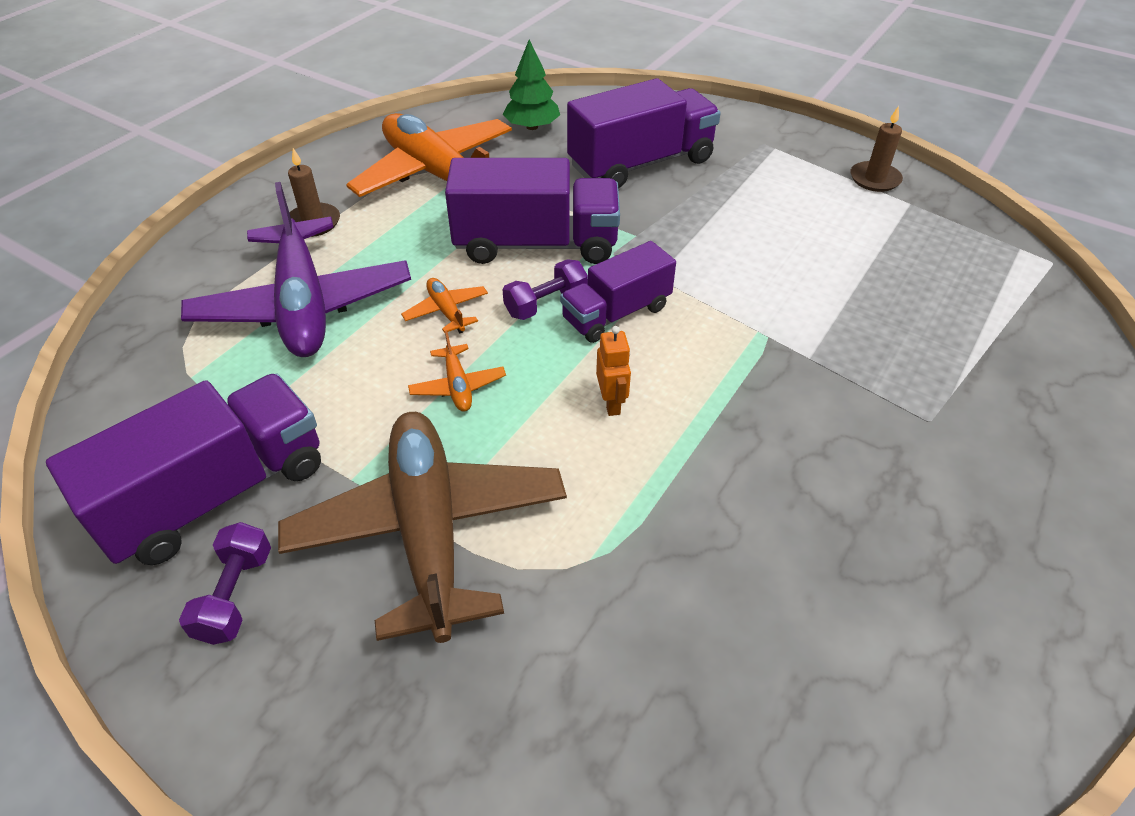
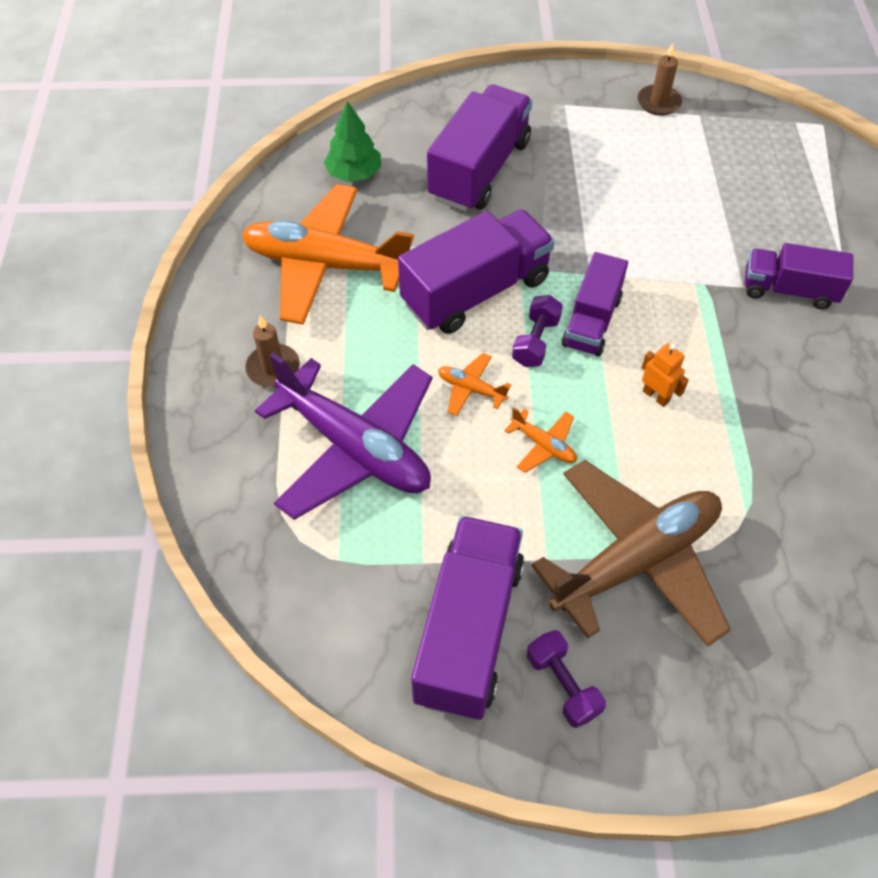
camera: 35 degrees left, 10 degrees up
(429, 531) = (635, 560): brown plane -> brown plane turned 105 degrees clockwise
(860, 384) = (788, 290): none -> purple truck

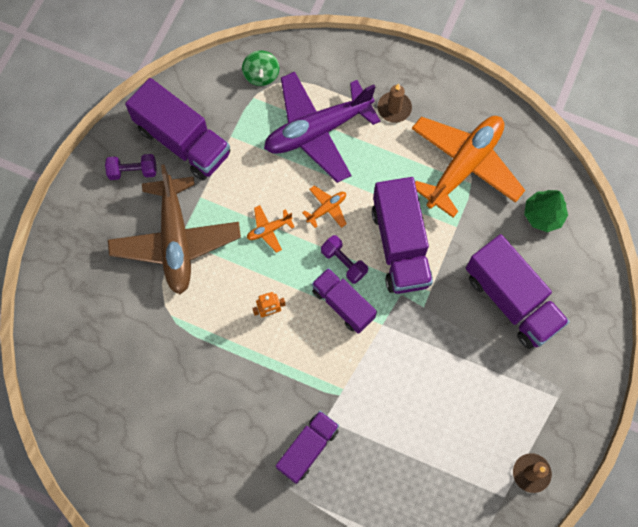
camera: 115 degrees right, 15 degrees up
(292, 565) = (261, 75): none -> green spinning top

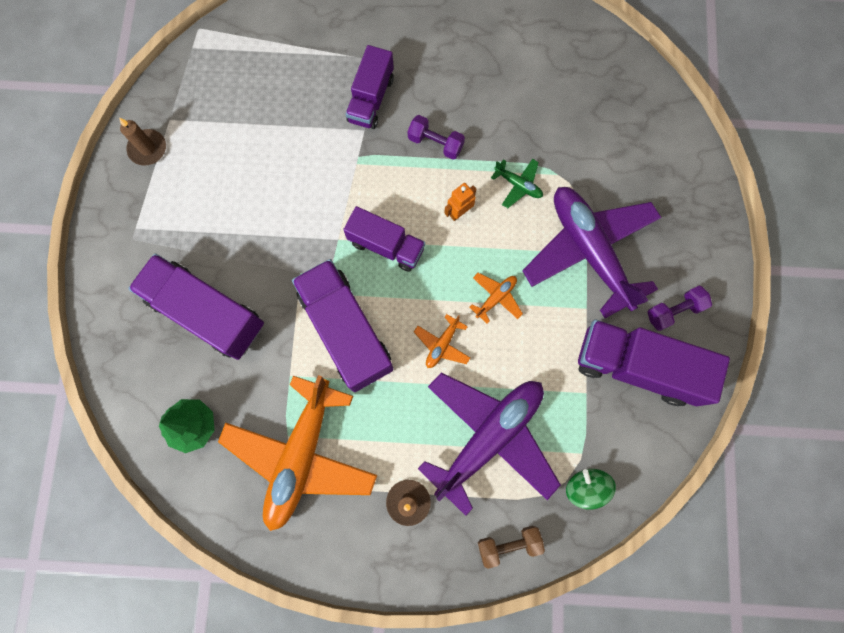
camera: 160 degrees right, 5 degrees up
(176, 240) = (589, 251): brown plane -> purple plane
(209, 317) = (518, 185): none -> green plane
(332, 58) = (508, 544): none -> brown dumbbell
(344, 262) = (401, 290): purple dumbbell -> purple dumbbell (435, 143)

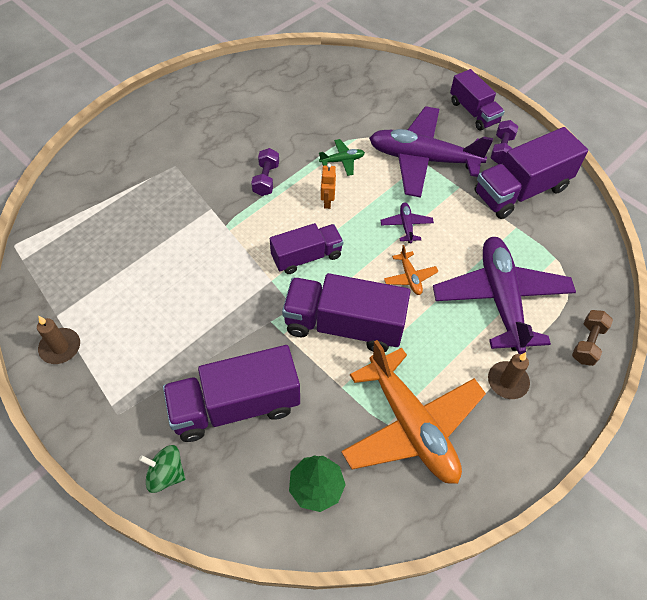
camera: 50 degrees left, 20 degrees down
(371, 99) = (194, 189): purple truck -> purple truck (473, 112)
(435, 143) = (266, 179): purple dumbbell -> purple dumbbell turned 60 degrees counterclockwise
(496, 298) = (406, 225): orange plane -> purple plane
(585, 487) = (580, 272): green spinning top -> green spinning top (166, 474)

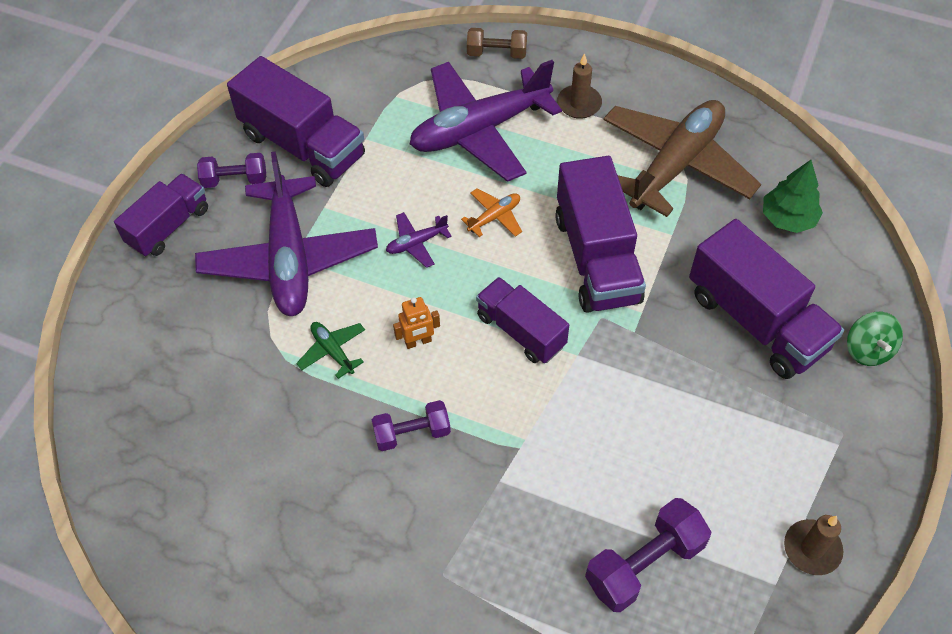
camera: 110 degrees left, 0 degrees up
(116, 255) = (644, 564): none -> purple dumbbell
(411, 425) = (676, 165): orange plane -> brown plane

